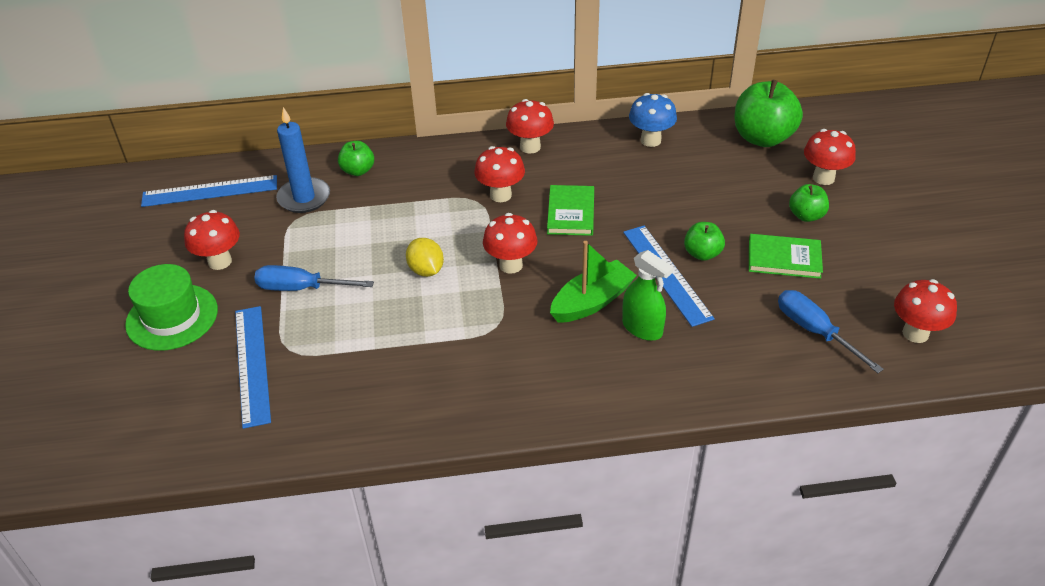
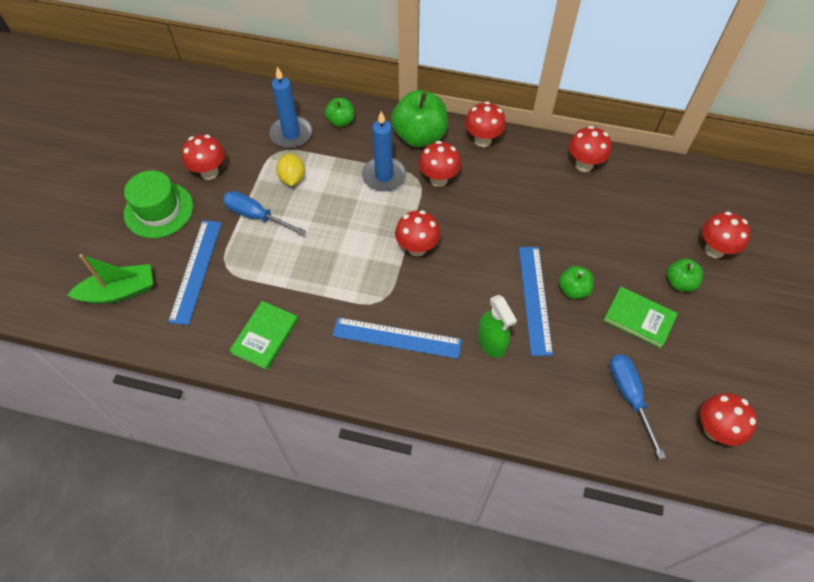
camera: 20 degrees right, 15 degrees up
(210, 191) = (227, 106): blue ruler -> blue ruler (397, 338)
(426, 270) = (352, 231): yellow lemon -> yellow lemon (292, 178)
(436, 208) = (384, 176): none -> blue candle
(570, 213) = (485, 215): green book -> green book (265, 336)
(592, 301) = (464, 304): green boat -> green boat (119, 292)
(650, 140) = (584, 164): blue mushroom -> red mushroom
(762, 138) = (681, 192): green apple -> green apple (419, 136)

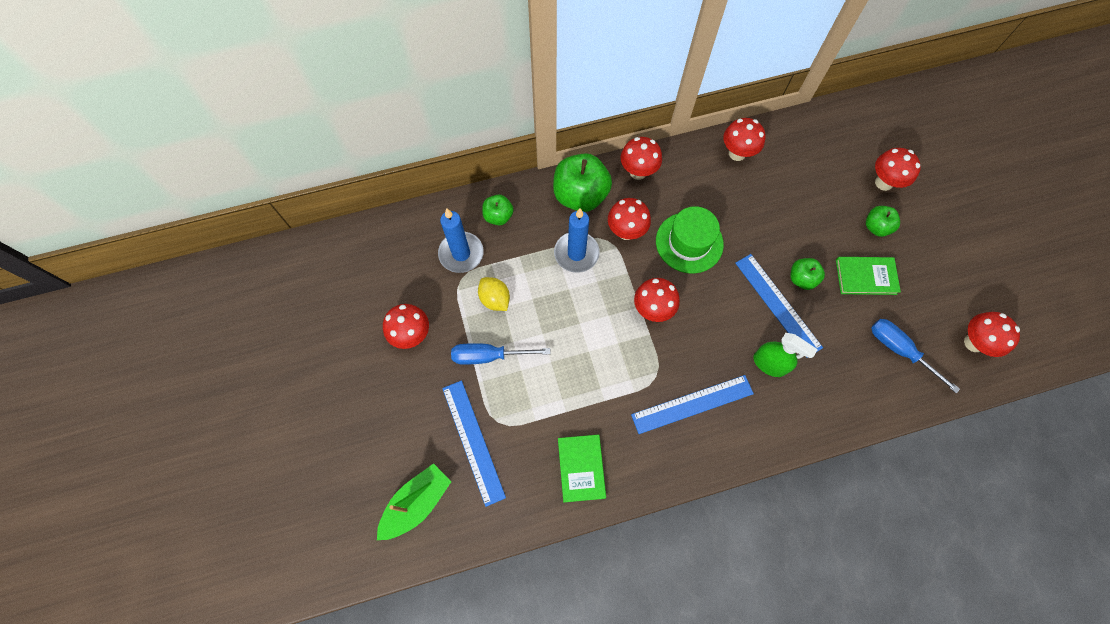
camera: 30 degrees left, 10 degrees up
(159, 210) = (391, 400): green hat -> green hat (689, 242)

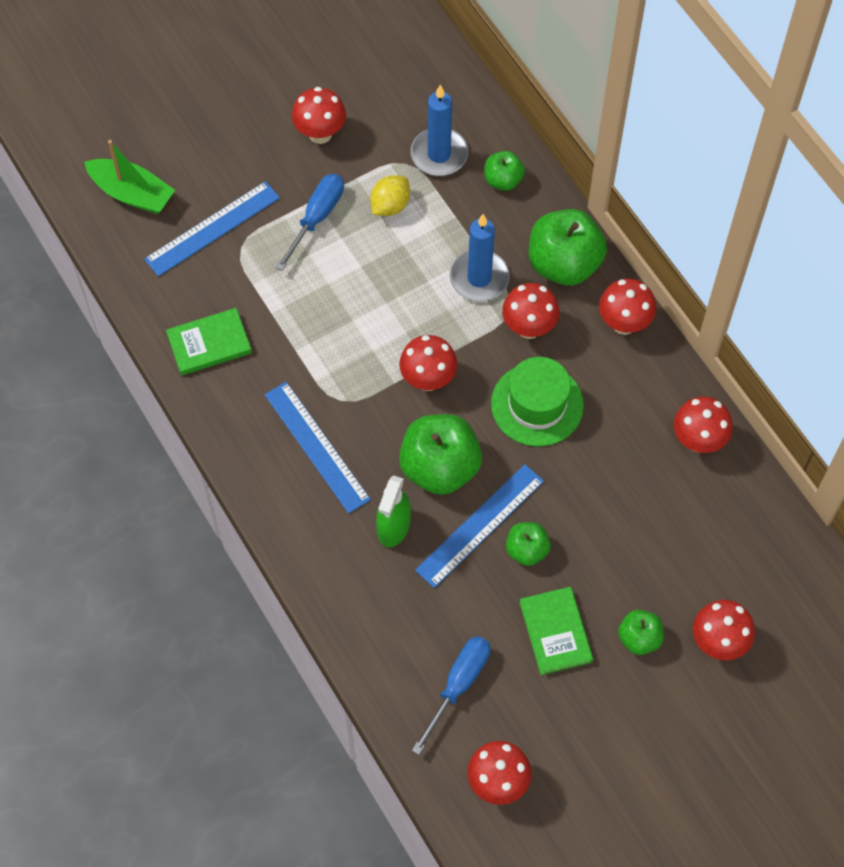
camera: 75 degrees right, 5 degrees down
(489, 356) = (317, 217): blue screwdriver -> blue screwdriver turned 45 degrees clockwise
(727, 320) = (440, 468): none -> green apple

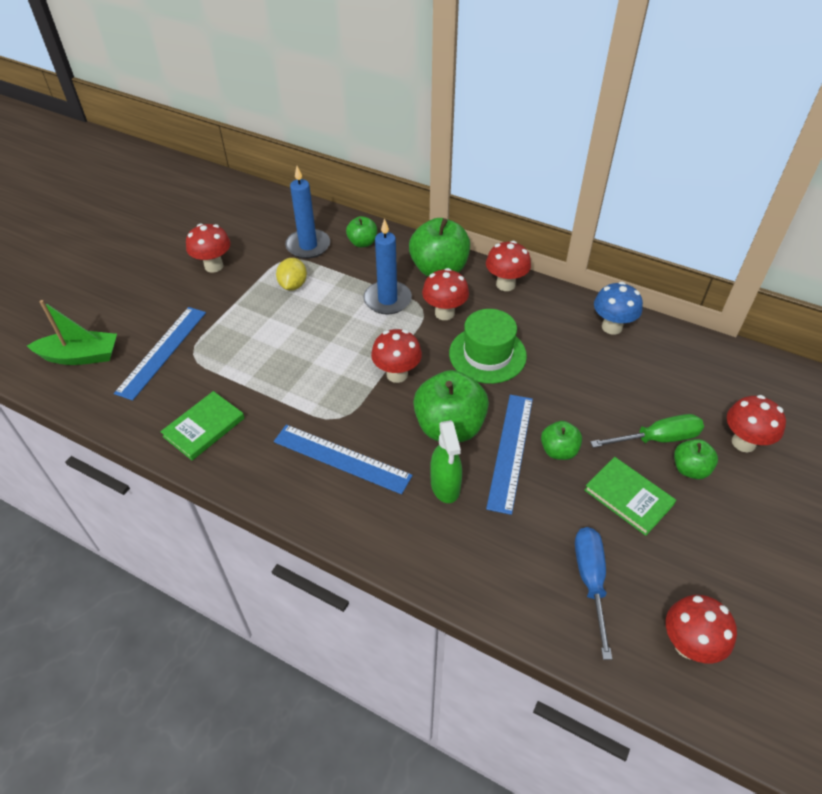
camera: 30 degrees left, 15 degrees down
(317, 217) = (242, 313): blue screwdriver -> none
(635, 591) = (657, 438): none -> green screwdriver
(698, 441) = (612, 327): red mushroom -> blue mushroom

